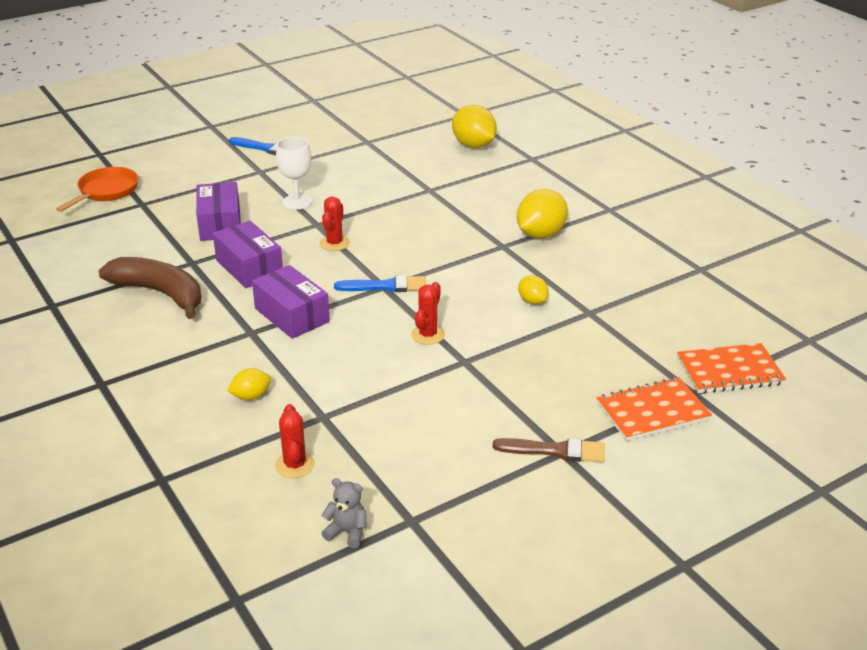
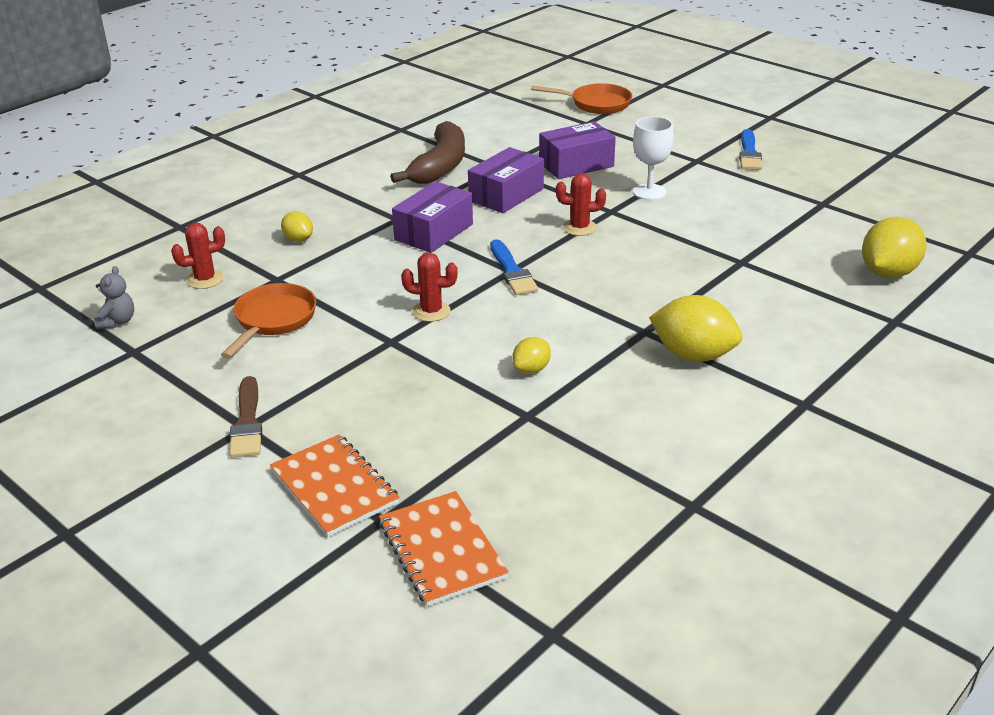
camera: 75 degrees right, 0 degrees up
(398, 424) = (273, 320): none -> orange pan

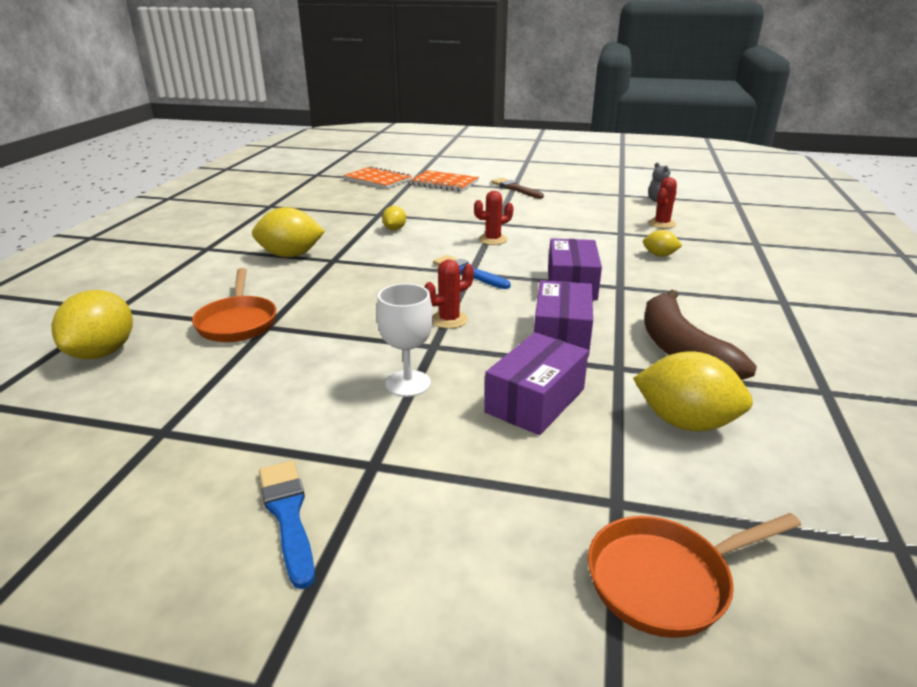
camera: 150 degrees right, 5 degrees down
(273, 320) = (579, 217): orange pan -> orange pan (237, 322)
(505, 137) = (685, 422): none -> yellow lemon

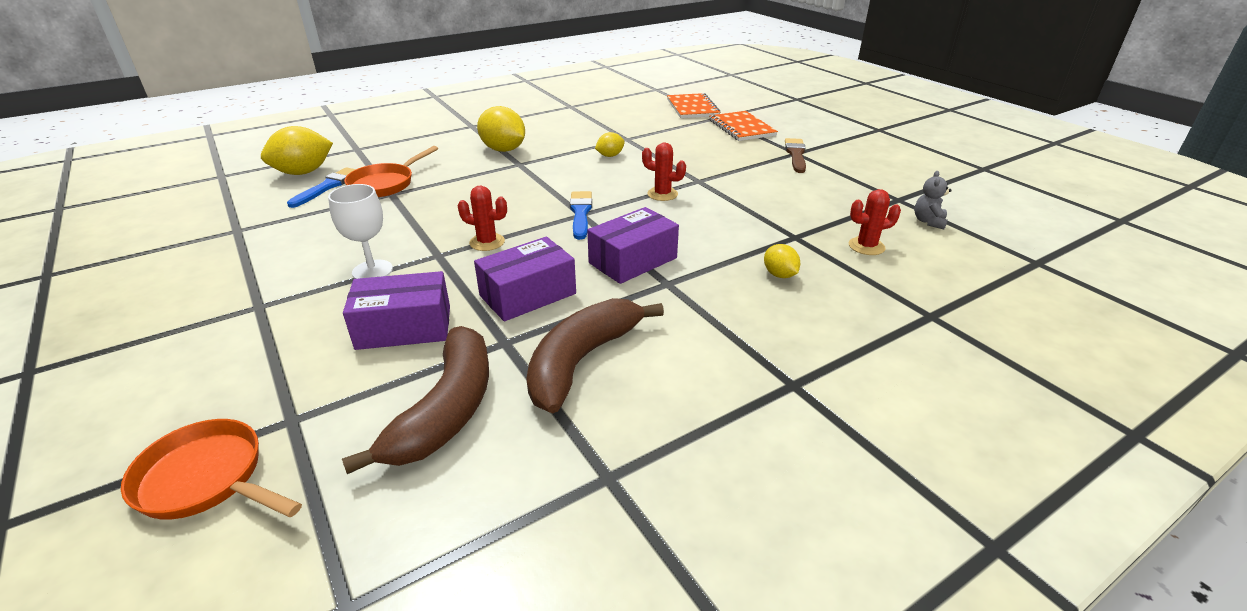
camera: 45 degrees right, 5 degrees up
(288, 515) = (183, 305): blue brush -> blue brush (327, 187)
(685, 422) = (447, 410): yellow lemon -> brown banana

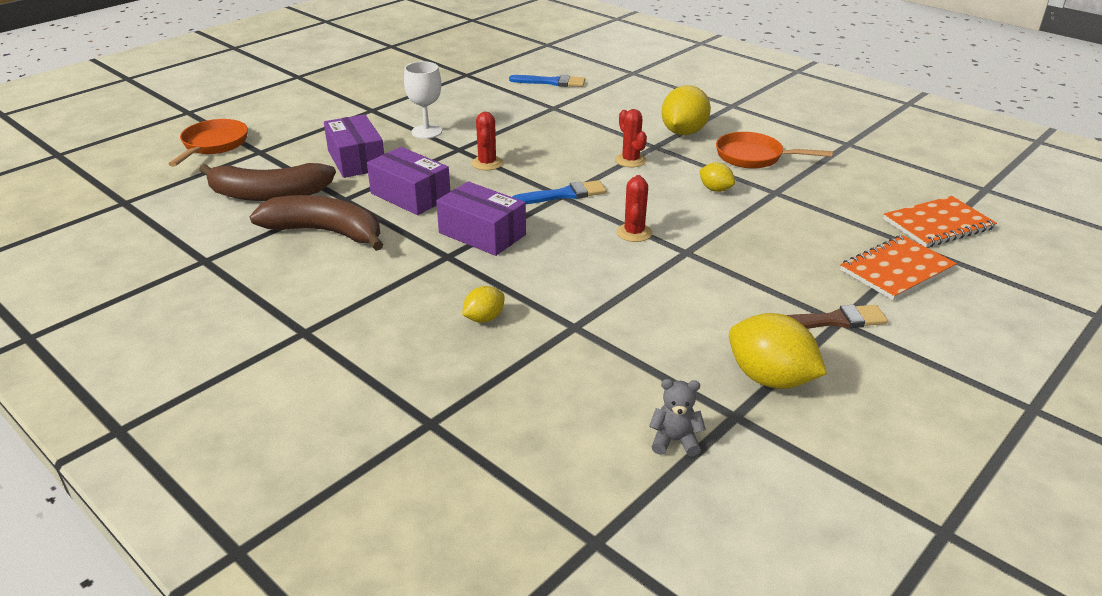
camera: 75 degrees right, 0 degrees up
(303, 172) = (571, 67): yellow lemon -> yellow lemon (770, 379)
(385, 184) = (570, 101): orange pan -> orange pan (753, 157)
(866, 246) = (574, 380): red cactus -> red cactus (630, 160)

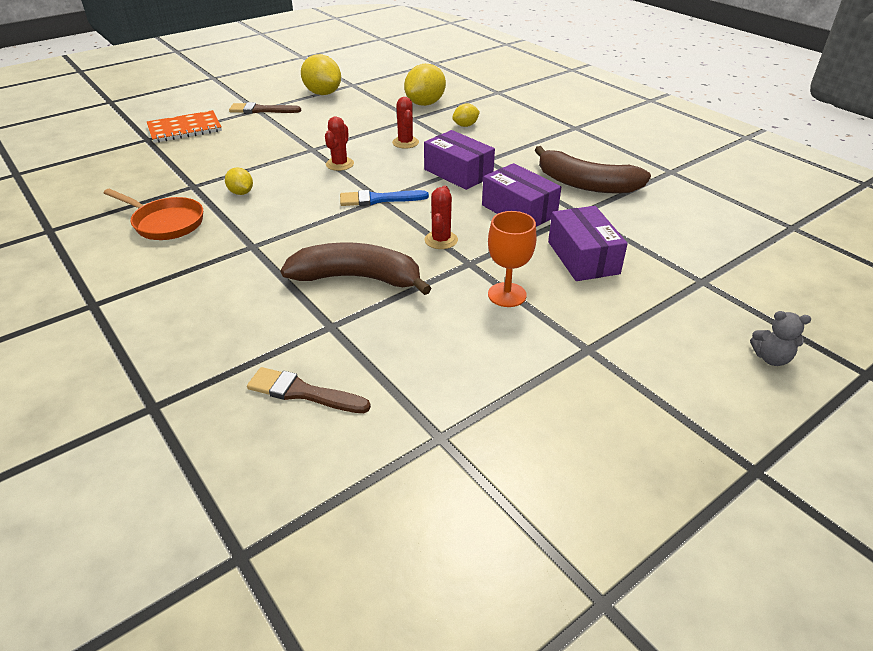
camera: 170 degrees left, 5 degrees up
(213, 145) = (768, 298): orange pan -> none
(269, 194) = (655, 223): brown banana -> brown banana (357, 278)
(426, 132) = (507, 295): white goblet -> orange goblet
(551, 82) = (303, 392): blue brush -> brown brush
(630, 160) = (292, 230): red cactus -> red cactus (405, 143)
(674, 441) = (386, 80): grey teddy bear -> grey teddy bear (771, 358)
(683, 132) = (202, 263): yellow lemon -> yellow lemon (425, 103)
(938, 224) = (106, 152): orange notebook -> none

